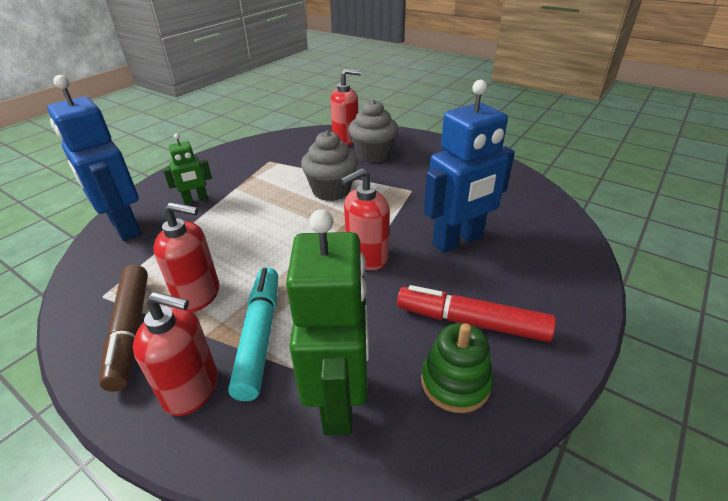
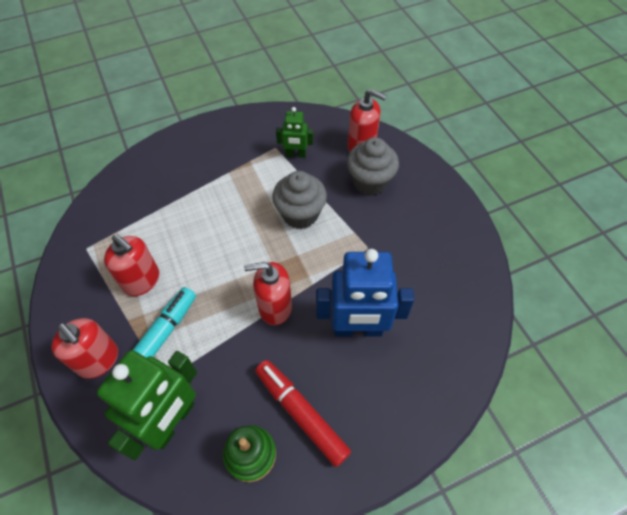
camera: 30 degrees right, 20 degrees up
(124, 227) = (129, 182): blue robot -> none
(131, 330) = (88, 290): brown marker -> none
(196, 200) = (191, 174): green robot -> green robot (295, 154)

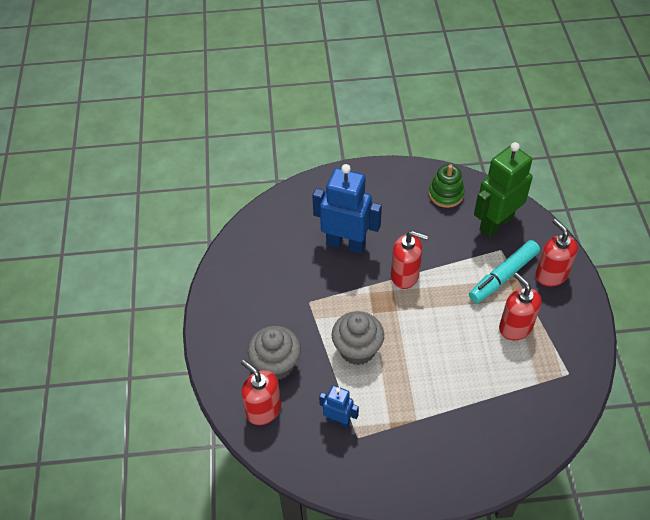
camera: 160 degrees left, 5 degrees down
(295, 154) = (338, 420): green robot -> blue robot
(301, 414) = (406, 206): red marker -> none

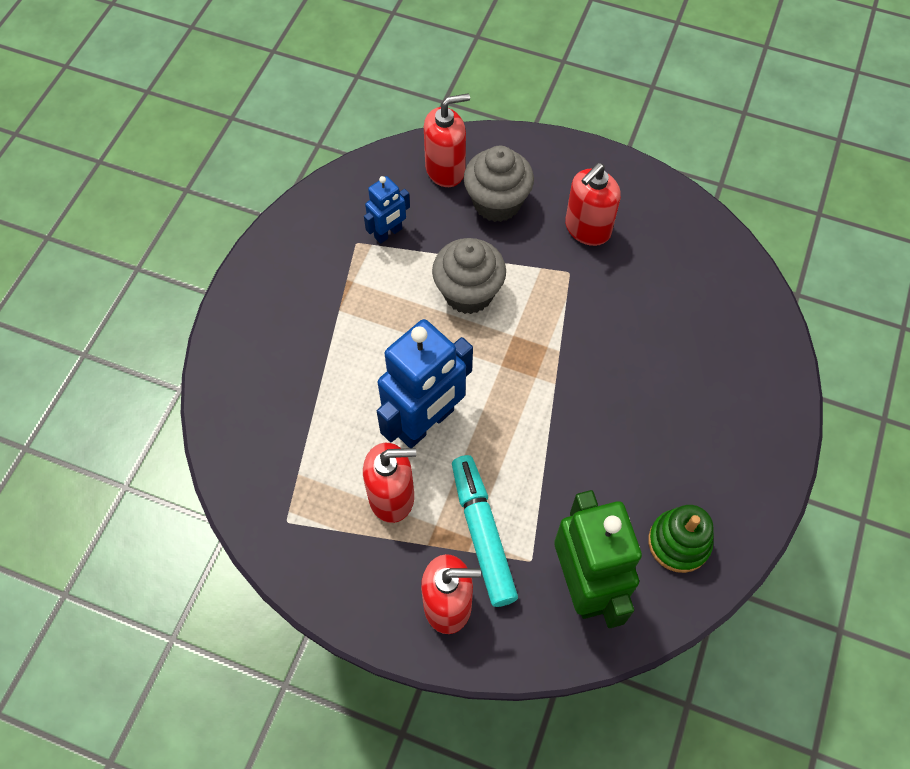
camera: 115 degrees right, 10 degrees up
(346, 244) = (645, 356): blue robot -> blue robot (425, 423)
(405, 276) = (551, 403): red soap dispenser -> red soap dispenser (587, 229)

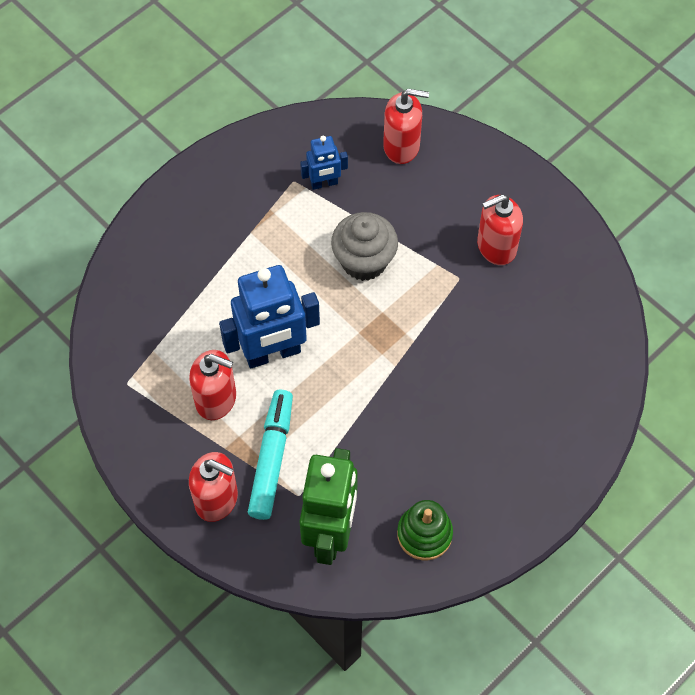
camera: 25 degrees right, 0 degrees up
(497, 203) = (430, 193): grey cupcake -> none

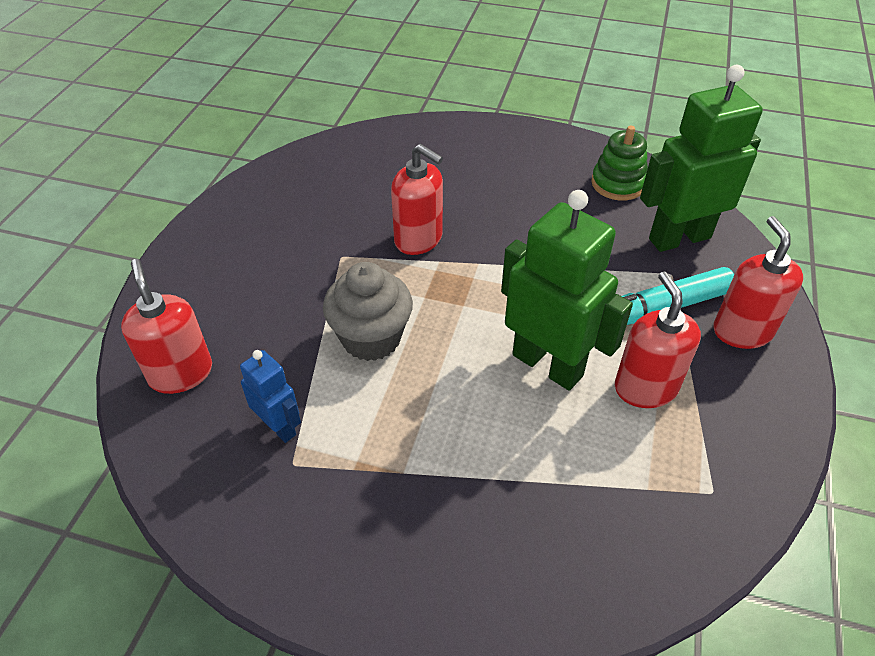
camera: 120 degrees left, 15 degrees down
(272, 353) = (547, 365): blue robot -> green robot
(496, 247) = (285, 243): red soap dispenser -> red soap dispenser (419, 239)

